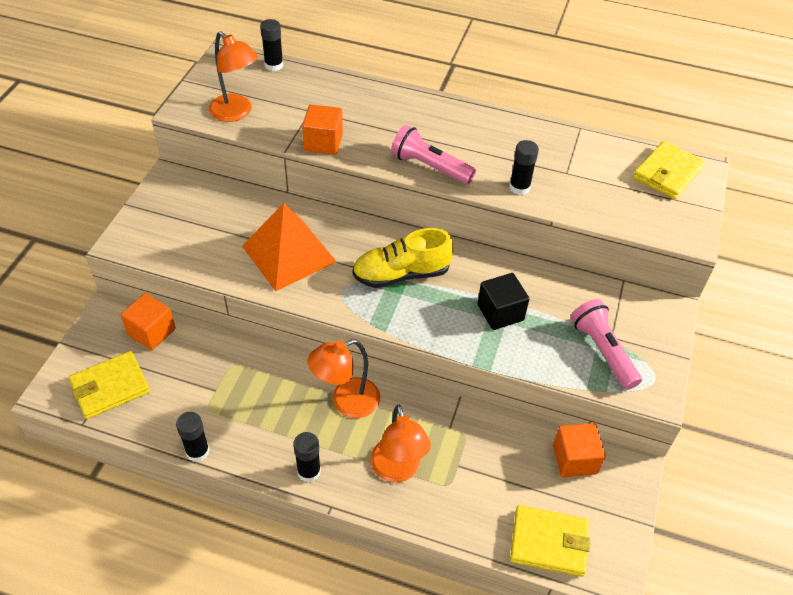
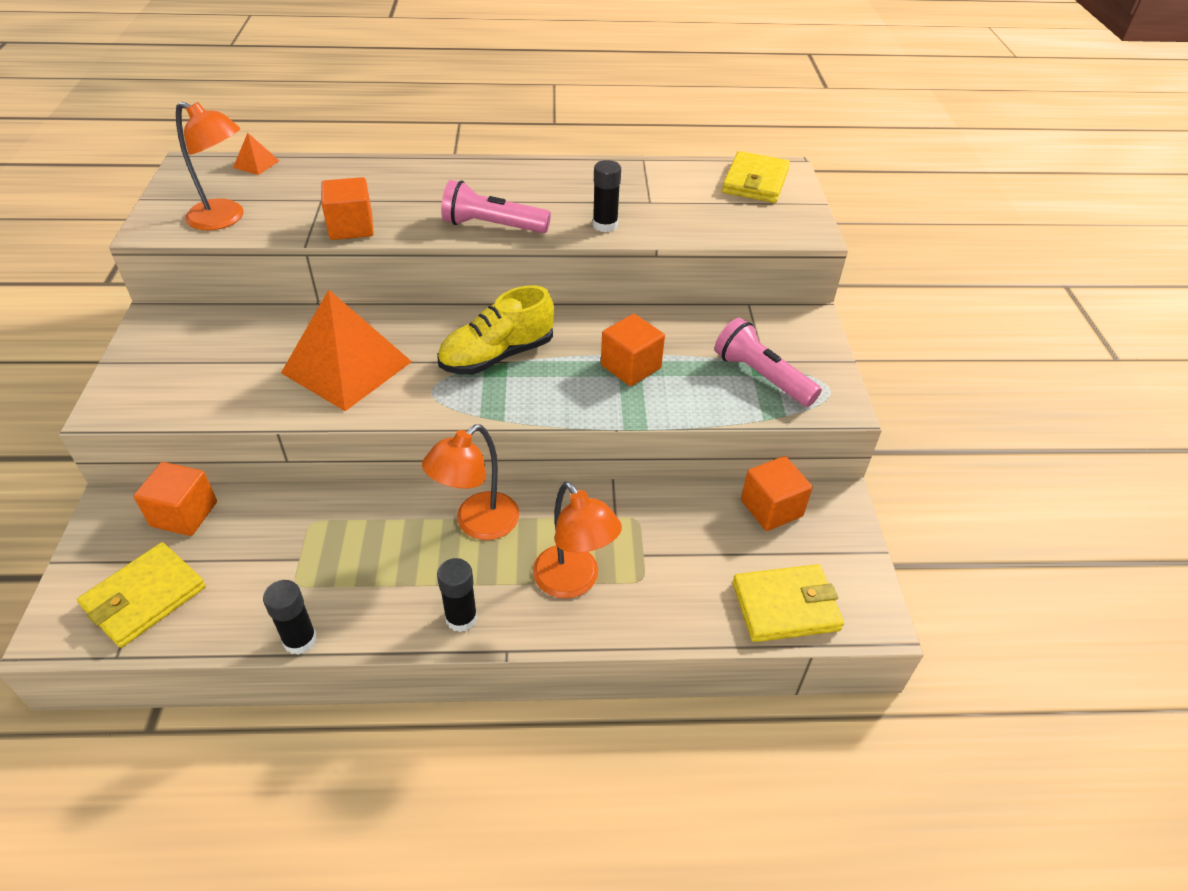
camera: 20 degrees left, 5 degrees down
(274, 65) = (256, 164): black glue stick -> orange pyramid
(500, 312) = (630, 367): black cube -> orange cube

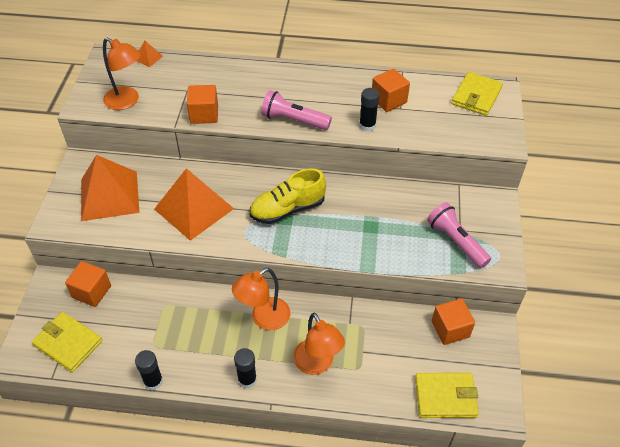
camera: 10 degrees right, 5 degrees up
(145, 597) = (68, 343): yellow wallet -> yellow wallet turned 75 degrees clockwise
(205, 360) = (109, 195): none -> orange pyramid
(630, 367) = (371, 226): orange cube -> orange cube (388, 100)

